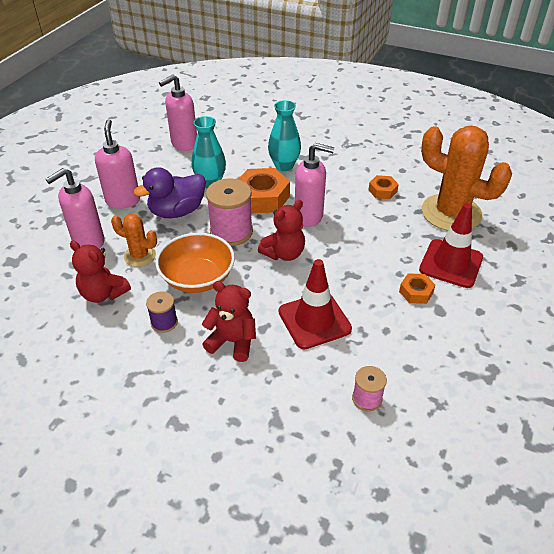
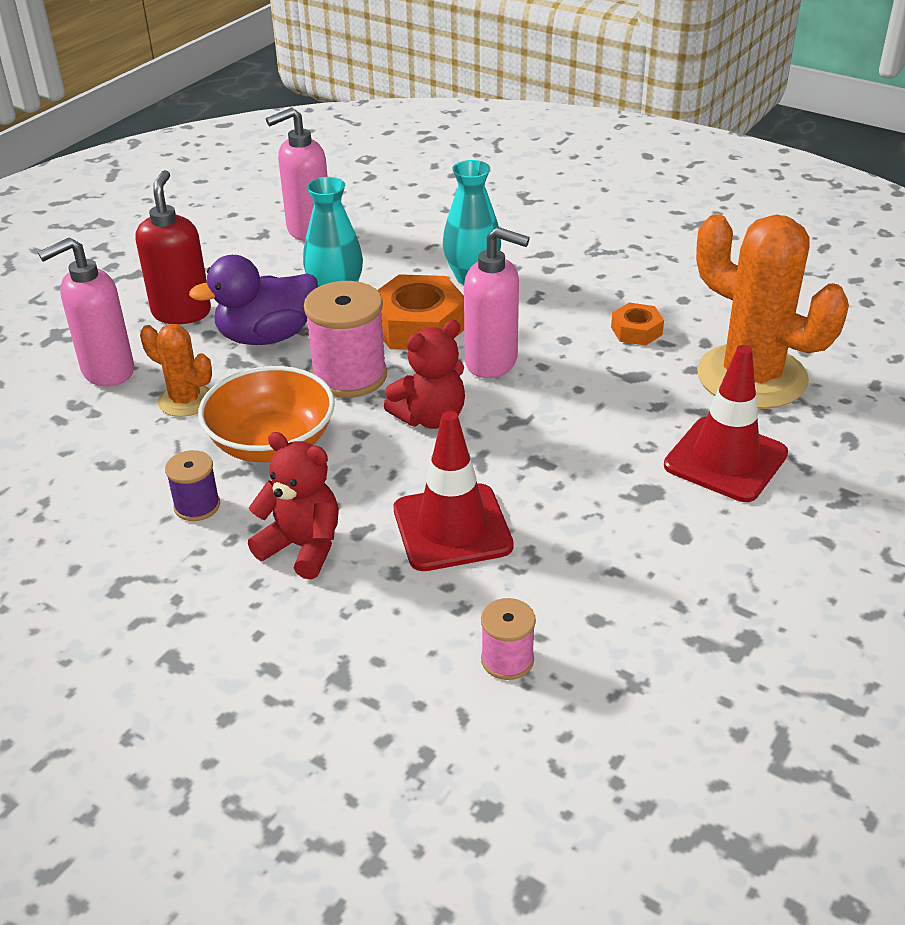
camera: 10 degrees right, 5 degrees down
(103, 293) = (110, 452): red teddy bear -> none
(123, 200) = (182, 312): pink soap dispenser -> red soap dispenser
(416, 292) = (647, 500): orange nut -> none

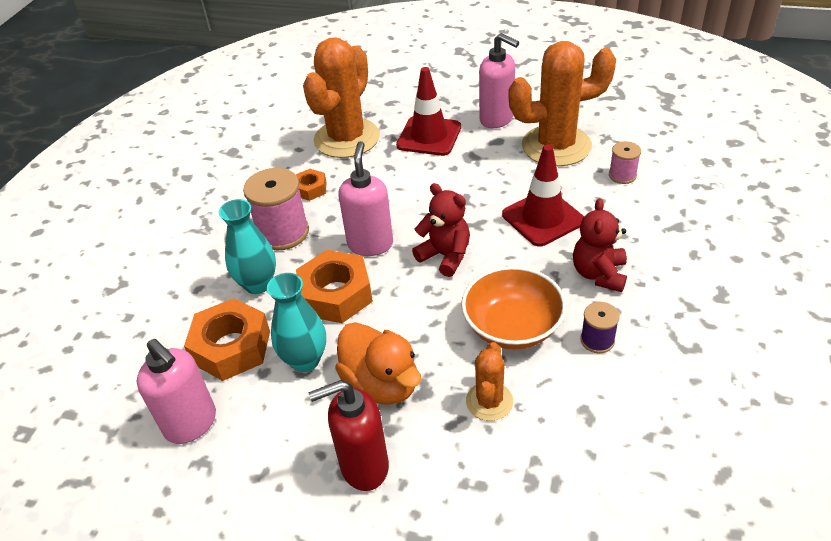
camera: 105 degrees left, 5 degrees up
(107, 371) = (476, 481): pink soap dispenser -> pink soap dispenser (497, 119)
(267, 336) = (381, 384): purple duck -> orange duck
(349, 376) = (415, 312): pink spool -> pink spool (283, 232)
(388, 256) = (231, 347): none -> orange nut
(634, 602) = (556, 146): none -> orange cactus

